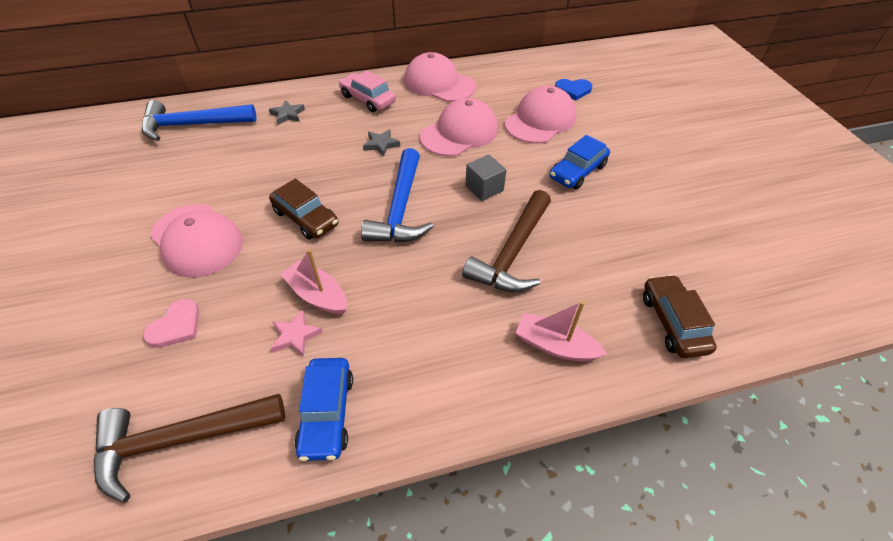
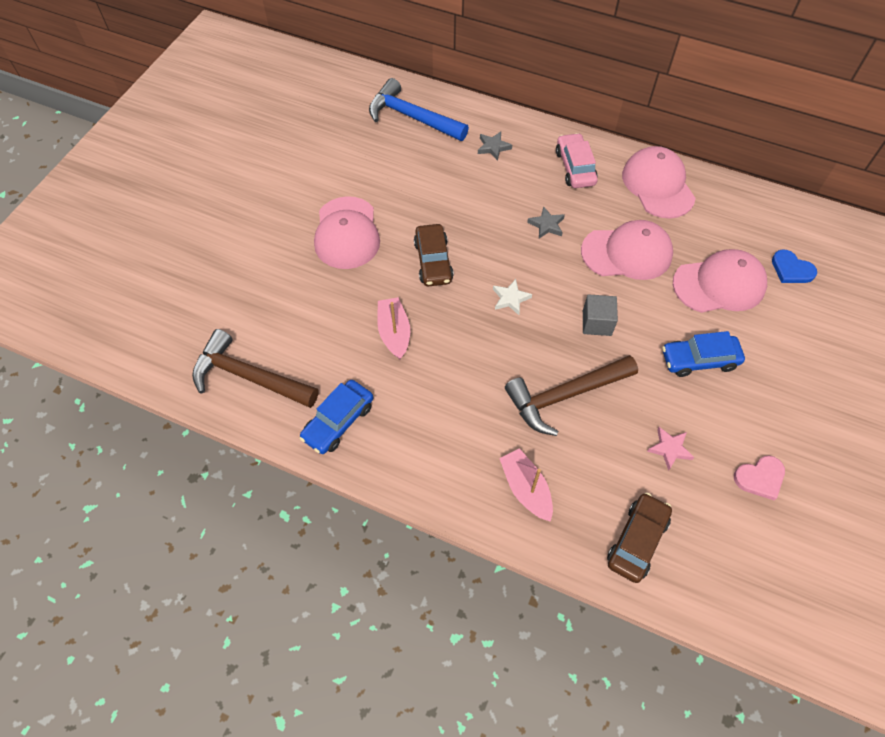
camera: 40 degrees right, 10 degrees up
(176, 326) = (292, 295): pink heart -> pink heart (760, 478)
(295, 336) = (358, 354): pink star -> pink star (669, 449)
(400, 209) = (510, 298): blue hammer -> white star

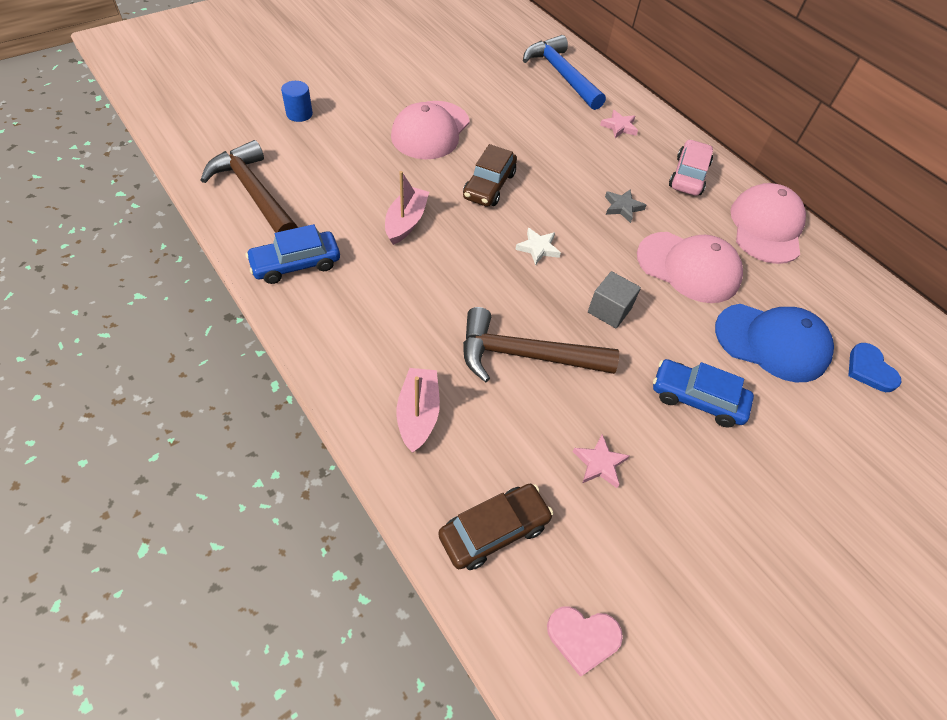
camera: 25 degrees right, 5 degrees down
(222, 277) = (299, 114): none -> blue cylinder
(493, 147) = (619, 127): grey star -> pink star
(719, 284) = (772, 342): pink cap -> blue cap
(760, 478) = (684, 551): pink heart -> pink heart (583, 638)

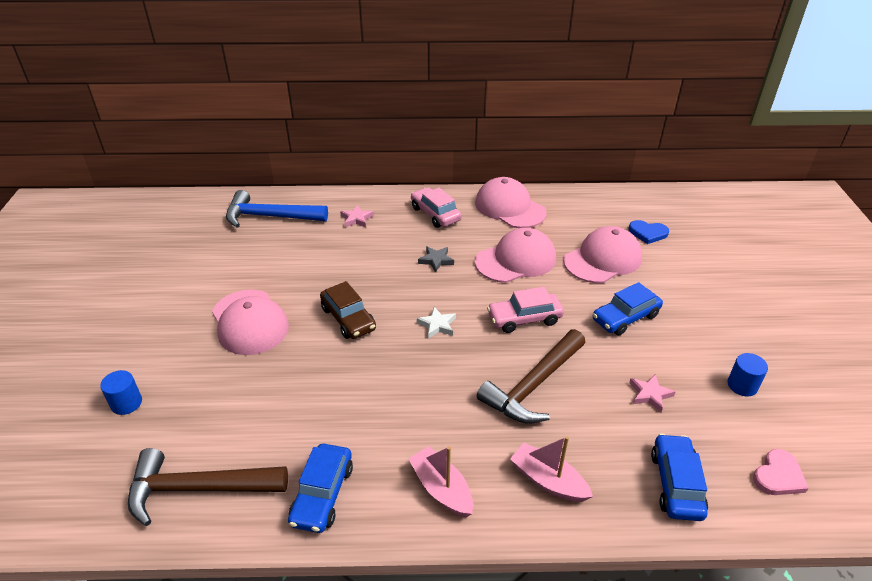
camera: 50 degrees left, 15 degrees down
(406, 222) = (341, 390): pink boat -> pink boat (441, 489)
(494, 530) = (676, 484): brown car -> blue car
(609, 310) = (524, 319): grey cube -> pink car
(696, 557) = (742, 385): none -> blue cylinder
(772, 342) = (603, 259): blue cap -> pink cap

